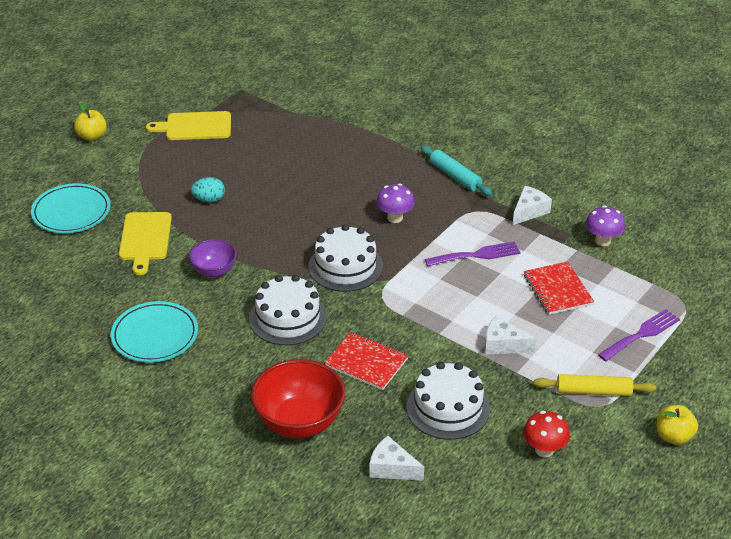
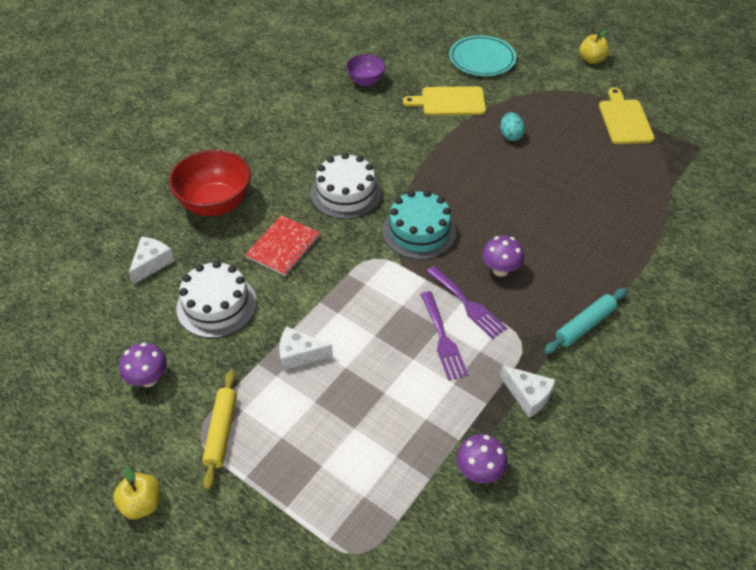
camera: 90 degrees right, 10 degrees up
(155, 335) = (328, 116): turquoise plate -> none
(214, 271) = (409, 144): purple bowl -> purple bowl (366, 81)
(345, 266) = (419, 231): white cake -> turquoise cake
(503, 345) = (299, 354): white cheese -> white cheese turned 105 degrees counterclockwise
(544, 450) = (148, 379): red mushroom -> purple mushroom
(558, 290) = (386, 413): red notebook -> none
(641, 334) = (307, 493): purple fork -> purple fork (467, 304)

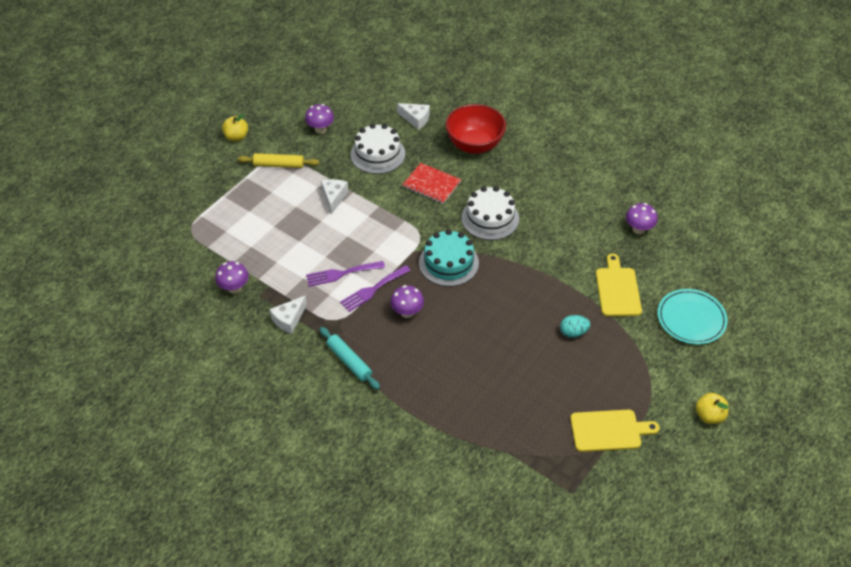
camera: 90 degrees right, 0 degrees up
(366, 81) = (638, 229): purple bowl -> purple mushroom

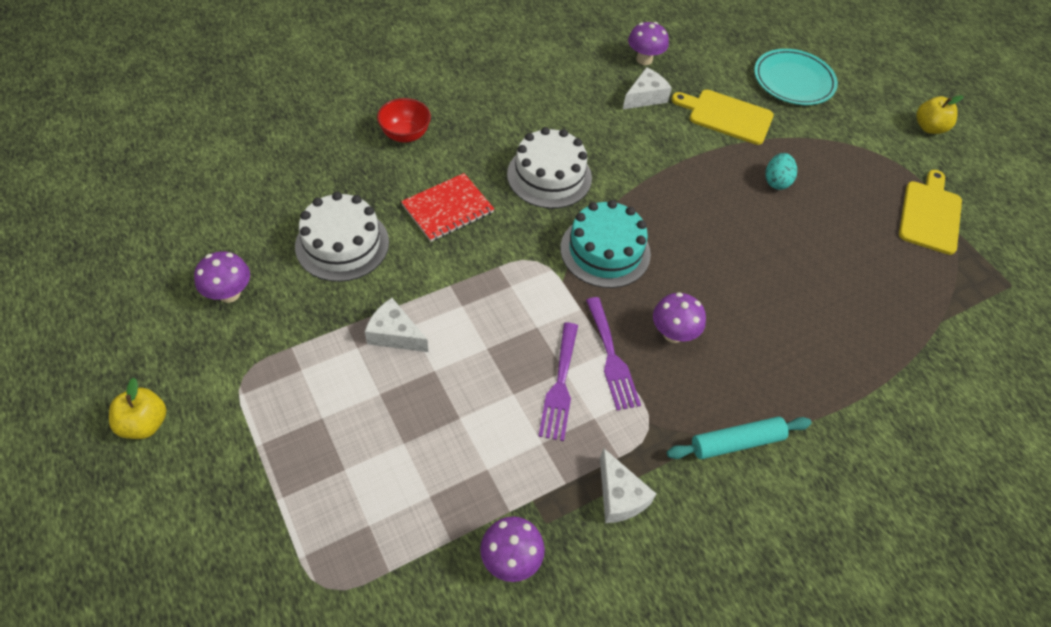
camera: 70 degrees left, 5 degrees up
(279, 165) = (266, 383): yellow rolling pin -> none
(415, 119) = (304, 172): white cheese -> white cheese (645, 97)
(474, 145) = (405, 135): red bowl -> red bowl, size x0.57

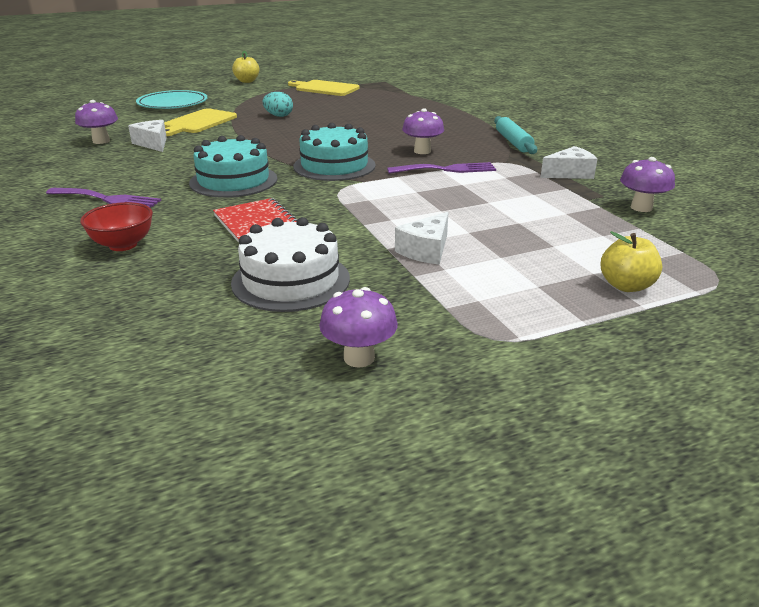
camera: 80 degrees left, 25 degrees down
(145, 423) = (585, 413): yellow apple -> yellow apple (626, 286)
(549, 176) = (233, 181): white cake -> turquoise cake
(560, 386) = (476, 186): purple fork -> purple fork (107, 199)

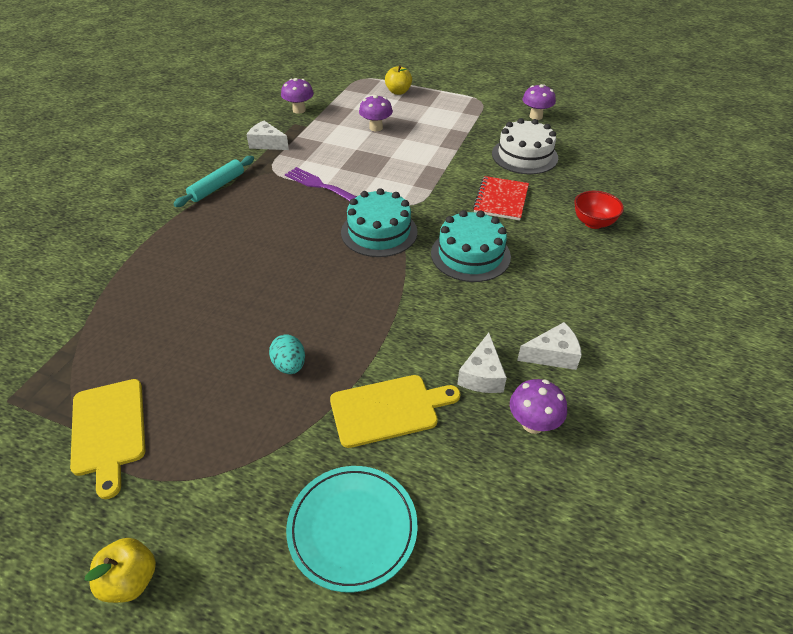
camera: 135 degrees left, 15 degrees up
(107, 199) = (580, 282): purple fork -> none
(422, 151) = (293, 213): purple mushroom -> purple mushroom (376, 127)
(426, 250) = (442, 140): white cheese -> white cheese (552, 355)

